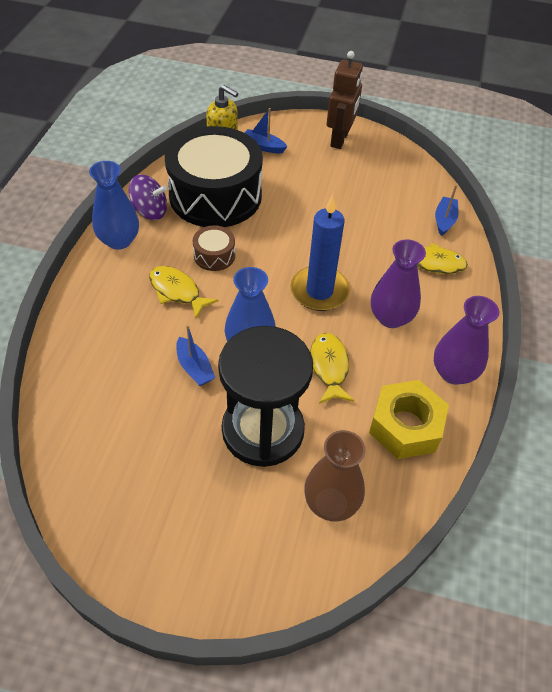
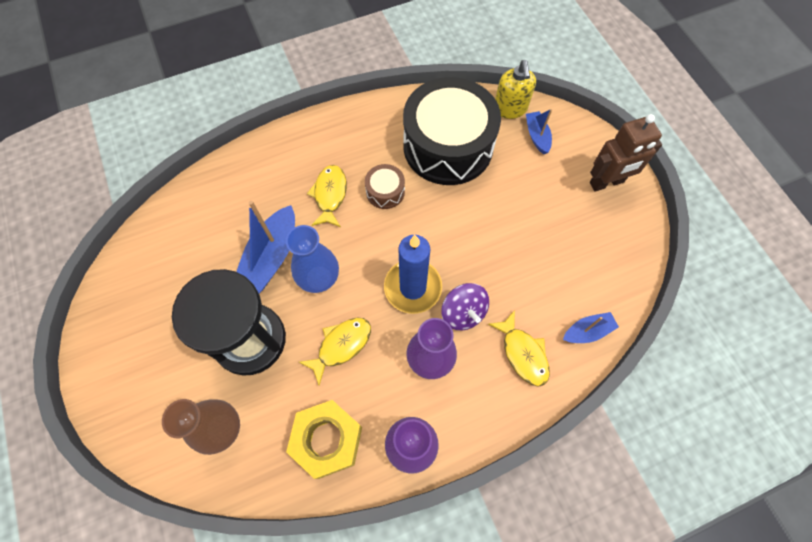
camera: 55 degrees right, 15 degrees up
(119, 240) = (346, 124): blue vase -> none
(150, 211) = (391, 120): purple spinning top -> purple spinning top (463, 313)
(194, 367) = (271, 257): blue boat -> blue boat, size x1.78

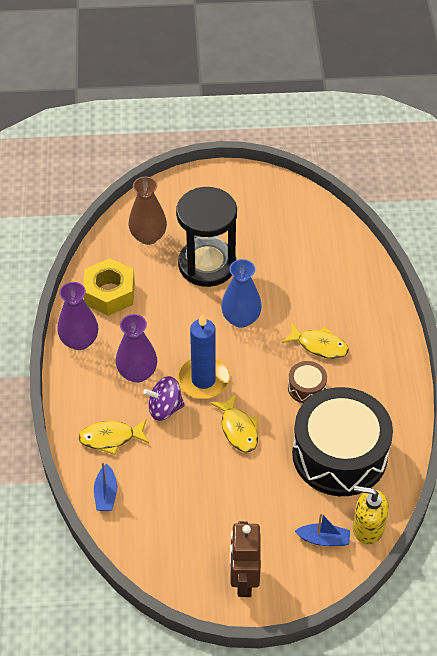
camera: 110 degrees right, 15 degrees down
(271, 257) = (273, 291): blue boat -> none
(341, 345) = (176, 319): yellow fish -> yellow fish (238, 429)

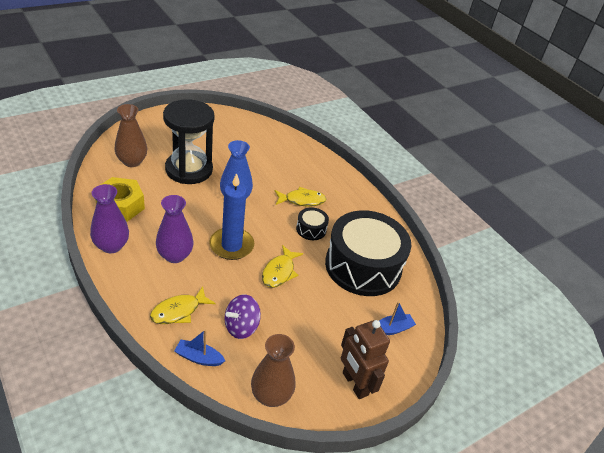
camera: 35 degrees left, 10 degrees down
(106, 494) = (199, 358): blue boat -> blue boat turned 135 degrees clockwise
(154, 558) = (271, 395): none -> brown vase
(165, 408) = (212, 274): purple spinning top -> purple spinning top (241, 327)
(238, 429) = (279, 272): yellow fish -> yellow fish turned 75 degrees clockwise
(306, 388) = (311, 229): brown drum -> black drum
(367, 528) = (416, 309): yellow soap dispenser -> none

